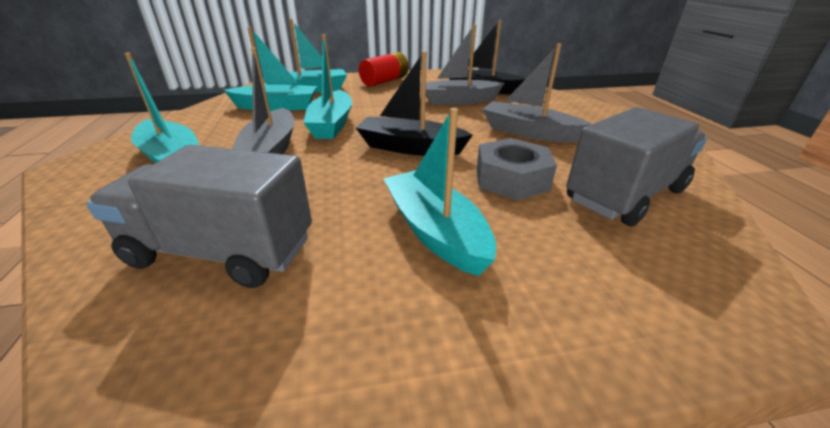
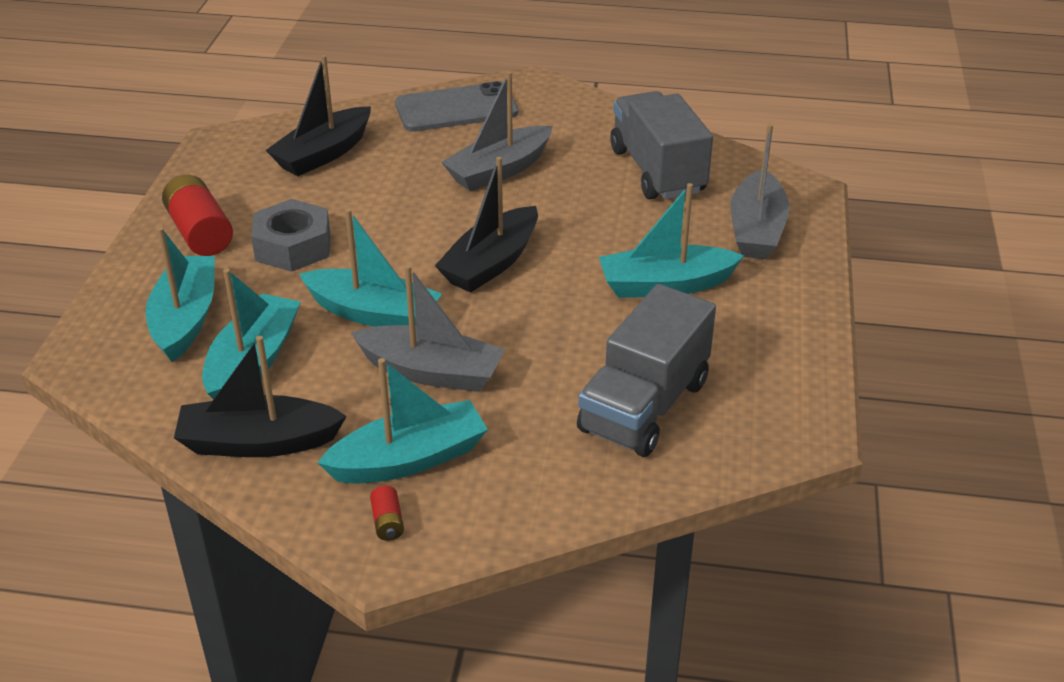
camera: 70 degrees left, 5 degrees up
(105, 163) = (387, 522): none -> red battery
(202, 119) = (258, 442): none -> black boat
(458, 101) = (356, 187): grey boat -> grey boat (756, 230)
(511, 179) = (599, 218): grey nut -> grey nut (293, 246)
(582, 109) = (456, 108): none -> grey phone

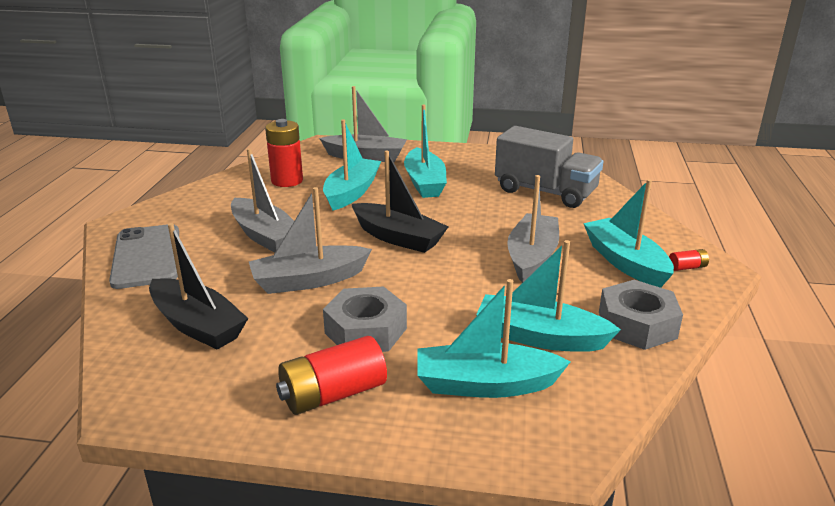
camera: 90 degrees left, 10 degrees down
(258, 442) = (637, 325): black boat -> grey nut
(373, 313) = (465, 283): turquoise boat -> turquoise boat (351, 192)
(395, 207) = (309, 280): none -> grey boat
(657, 171) = (287, 181): grey truck -> red battery

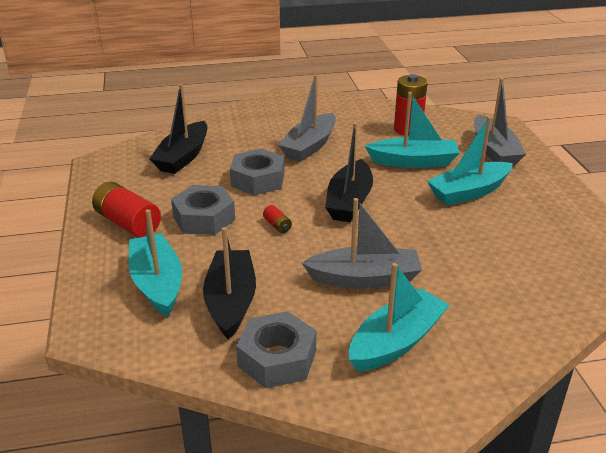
camera: 70 degrees right, 5 degrees up
(146, 256) = (253, 116): grey phone -> none
(309, 280) = (258, 180): grey boat -> grey nut
(540, 337) = (231, 302): turquoise boat -> black boat
(545, 192) = (520, 267): grey truck -> none
(687, 267) = (417, 391): red battery -> red battery (277, 225)

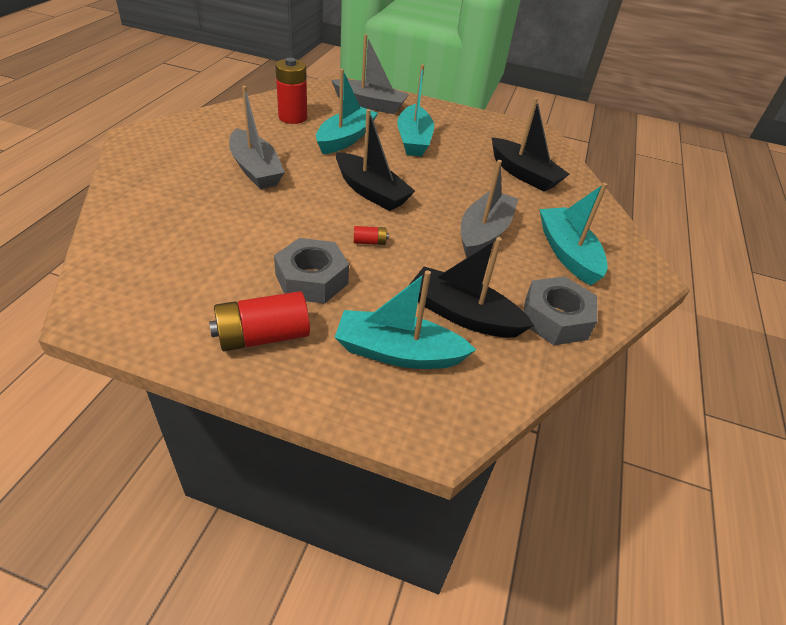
camera: 65 degrees left, 10 degrees up
(183, 157) = (170, 247): black boat -> black boat (523, 174)
(258, 180) = (279, 220): grey nut -> none

